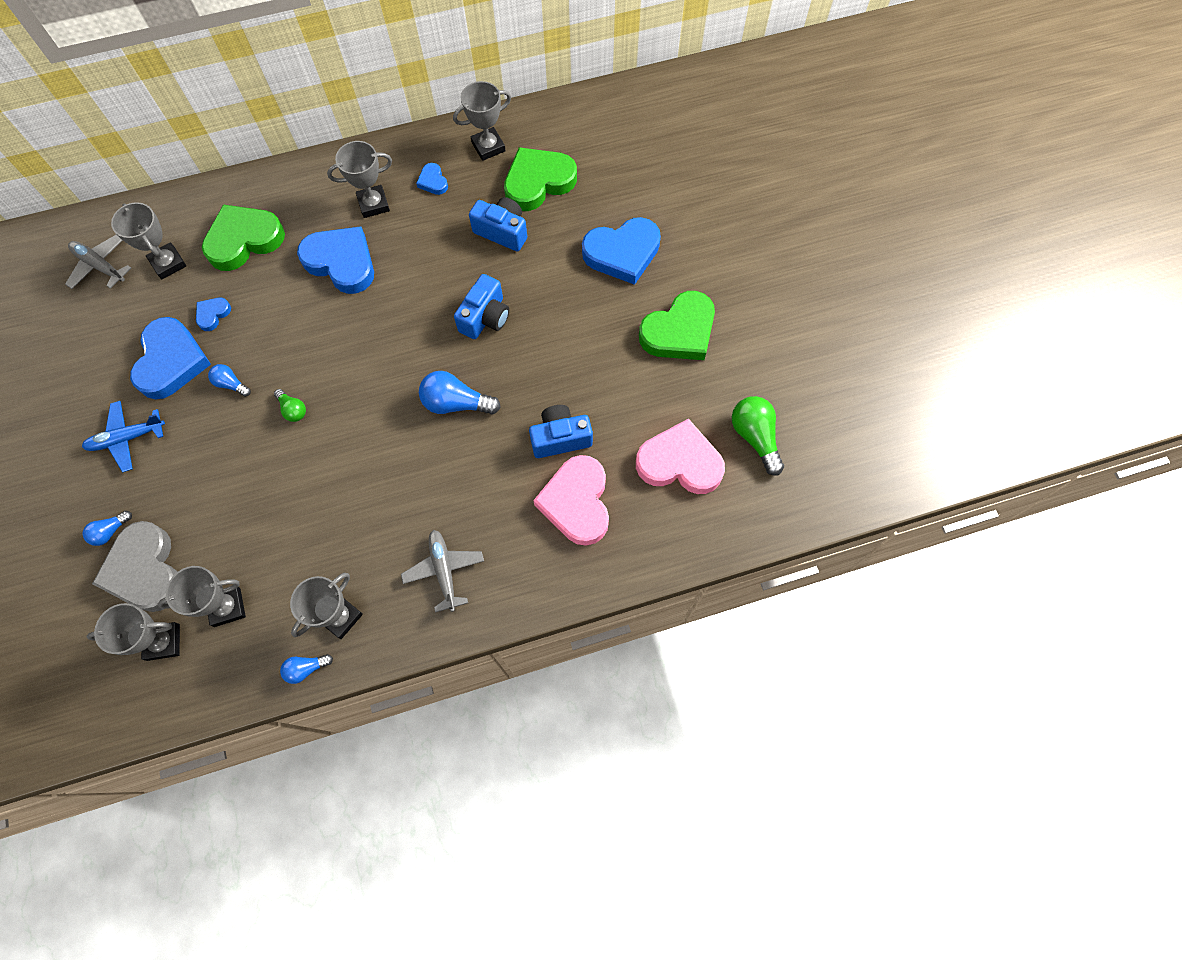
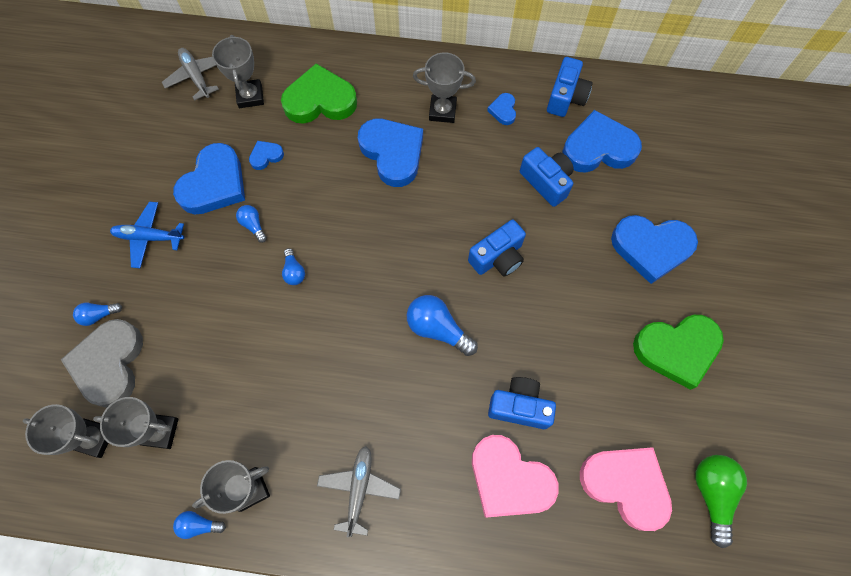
camera: 25 degrees right, 0 degrees up
(293, 410) = (294, 271): green light bulb -> blue light bulb
(488, 147) = (566, 97): grey trophy -> blue camera
(538, 182) = (598, 148): green heart -> blue heart
(577, 502) = (509, 479): pink heart -> pink heart turned 75 degrees counterclockwise

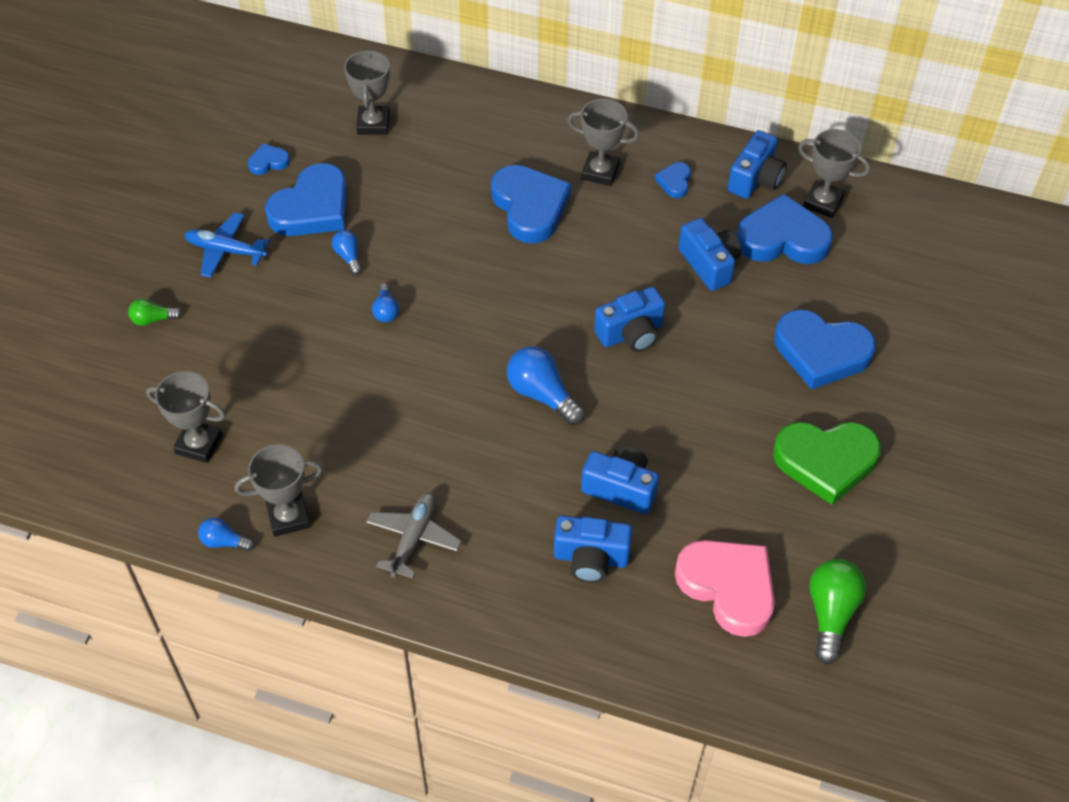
camera: 10 degrees right, 15 degrees down
(94, 438) = (124, 439): grey trophy -> grey trophy (823, 202)
(99, 315) = (153, 319): blue light bulb -> green light bulb
(110, 364) = (156, 369): grey heart -> none
(196, 77) = (314, 95): grey plane -> none
(266, 156) = (378, 188): blue heart -> blue heart (268, 162)
(320, 100) = (455, 140): green heart -> none
(509, 479) = (591, 558): pink heart -> blue camera

